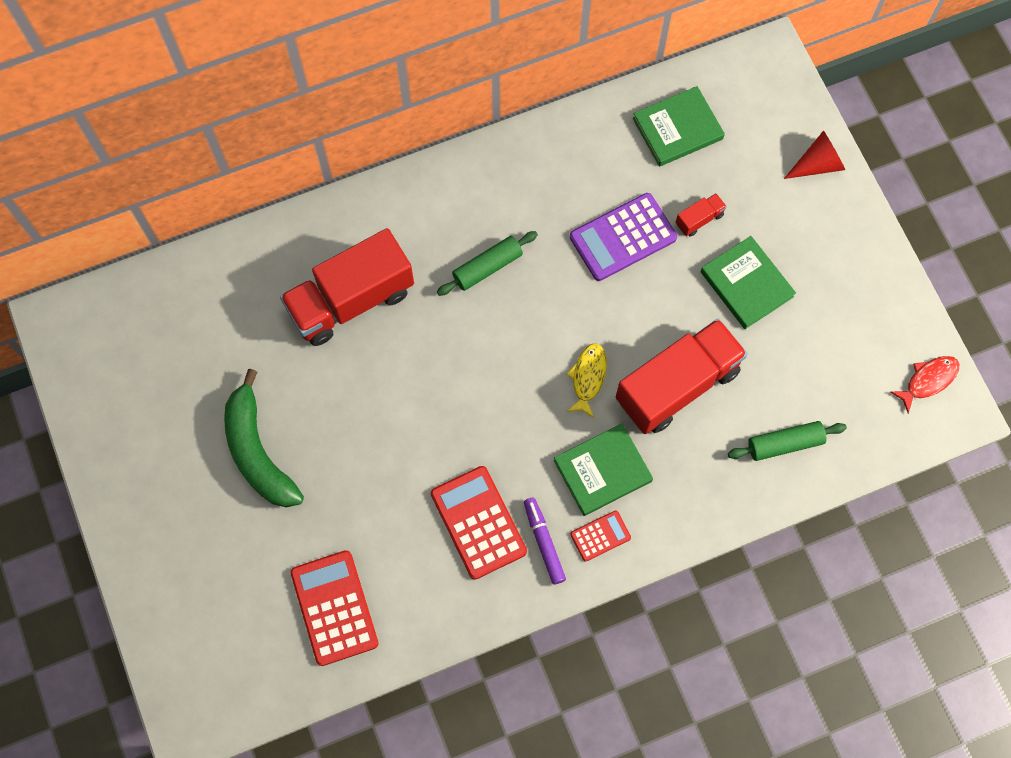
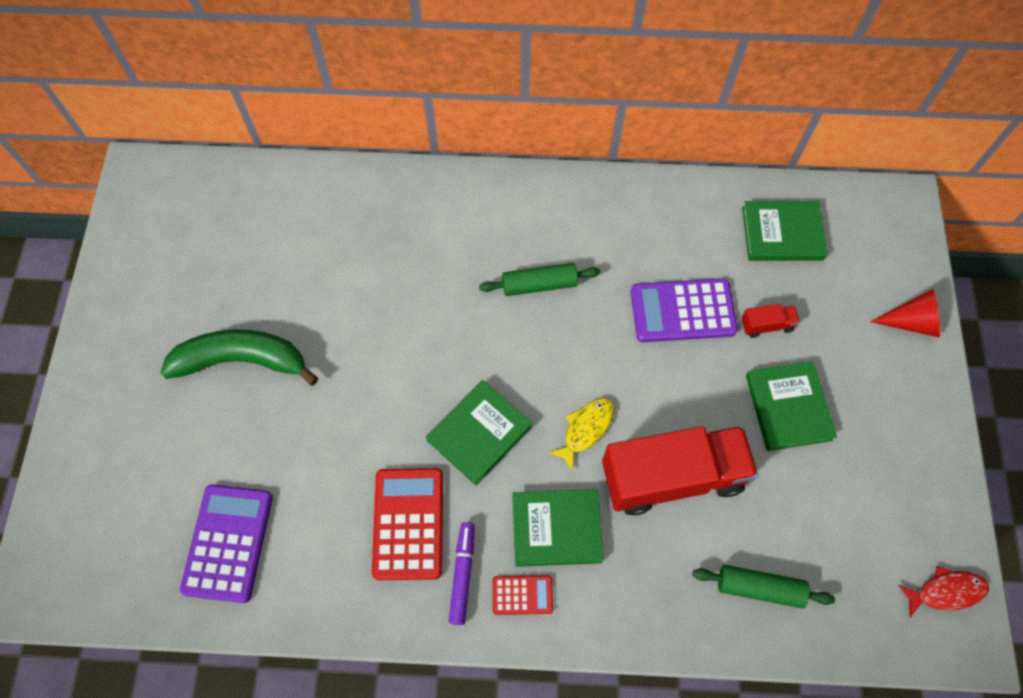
camera: 25 degrees right, 5 degrees down
(258, 451) = (242, 361): green banana -> green banana turned 90 degrees clockwise
(334, 608) = (228, 543): red calculator -> purple calculator
(351, 300) = (399, 262): red truck -> none
(500, 421) = (479, 433): none -> green book

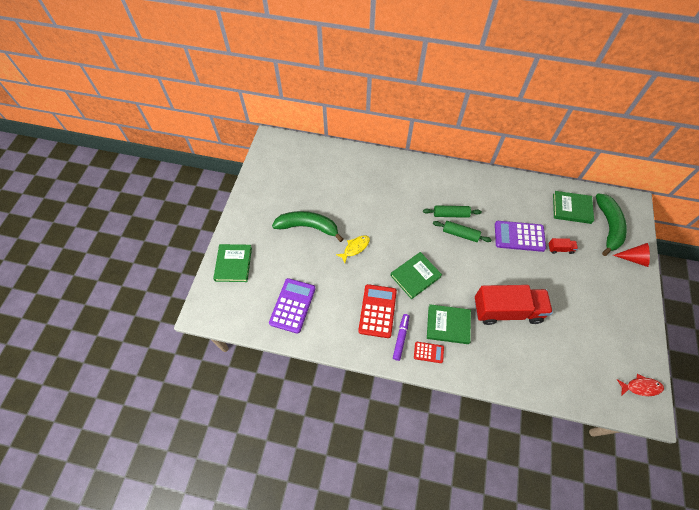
camera: 10 degrees right, 5 degrees down
(585, 429) = (466, 282): yellow fish -> yellow fish (355, 248)
(759, 588) = (545, 369): green rolling pin -> green rolling pin (460, 234)
(788, 407) = (567, 288): green book -> green book (233, 264)
(857, 261) = (608, 226): none -> green banana

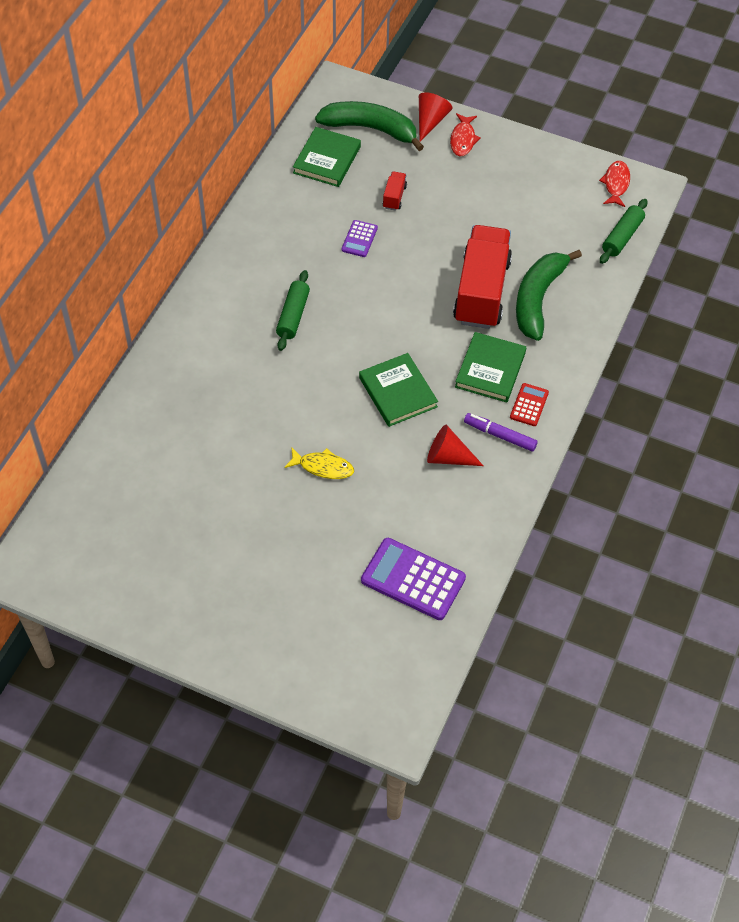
camera: 80 degrees left, 5 degrees down
(233, 264) = (307, 667): green book -> none
(308, 227) = (259, 533): green banana -> green banana (538, 299)
(355, 248) = (323, 467): yellow fish -> yellow fish turned 135 degrees clockwise
(377, 311) = (448, 457): red calculator -> red cone
(460, 234) = (335, 313): green rolling pin -> green rolling pin (622, 237)
(519, 236) = (359, 239): purple calculator -> purple calculator, size x0.53
(628, 280) = (463, 139): none -> red fish

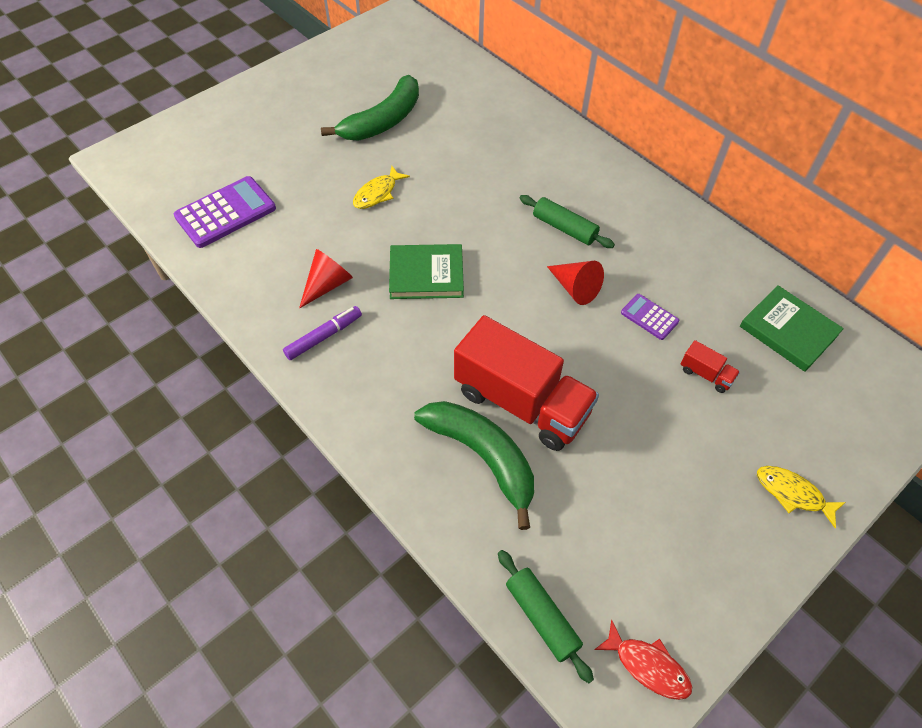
camera: 115 degrees right, 0 degrees up
(370, 129) = (835, 394): green banana -> green banana (383, 121)
(430, 121) = (838, 468): red cone -> red cone (575, 288)
(463, 139) = (793, 494): red fish -> yellow fish
(490, 370) = (409, 363): green book -> none
(529, 405) = (343, 379): red calculator -> none

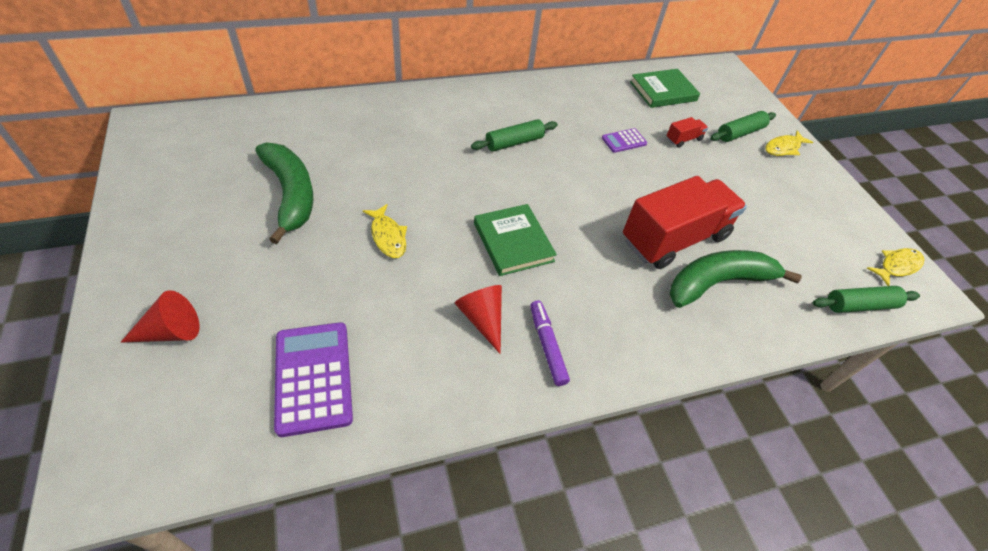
camera: 70 degrees left, 5 degrees down
(426, 274) = (513, 242): green book -> green book turned 45 degrees counterclockwise
(575, 288) = (578, 163): red cone -> red cone (171, 332)
(647, 666) = (897, 266): red fish -> yellow fish
(778, 434) = (740, 133): none -> green rolling pin

